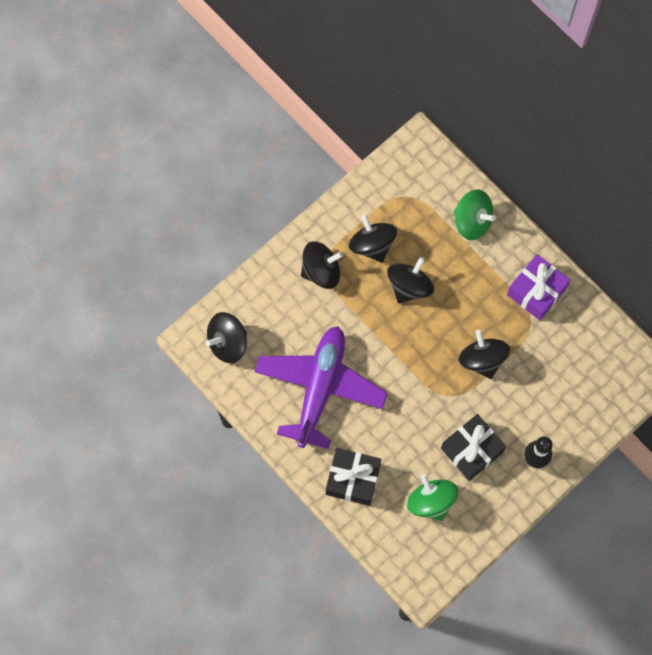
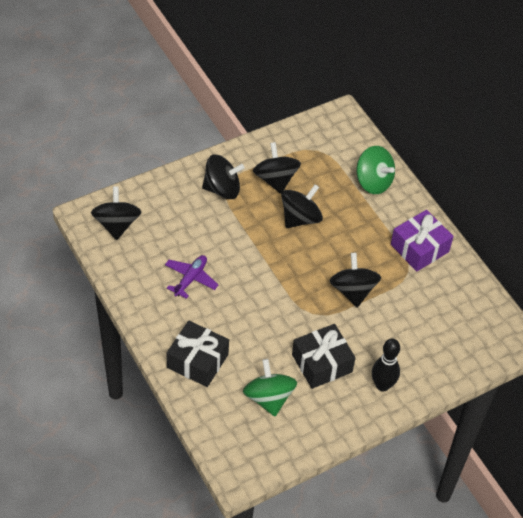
camera: 10 degrees right, 20 degrees down
(228, 343) = (117, 224): black spinning top -> black spinning top turned 105 degrees clockwise
(320, 388) = (190, 279): purple plane -> purple plane, size x0.45

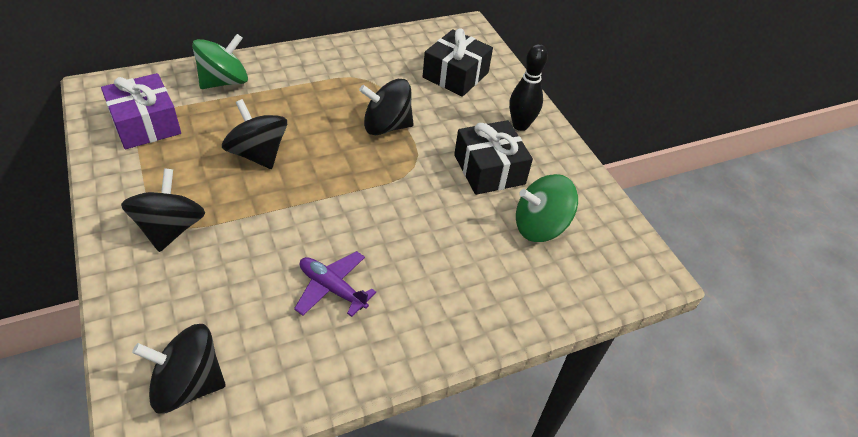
camera: 85 degrees left, 5 degrees down
(197, 361) = (480, 297): black gift -> black gift (455, 75)
(275, 179) = (179, 168): black spinning top -> none
(419, 248) = (336, 65): purple gift -> purple gift (146, 124)

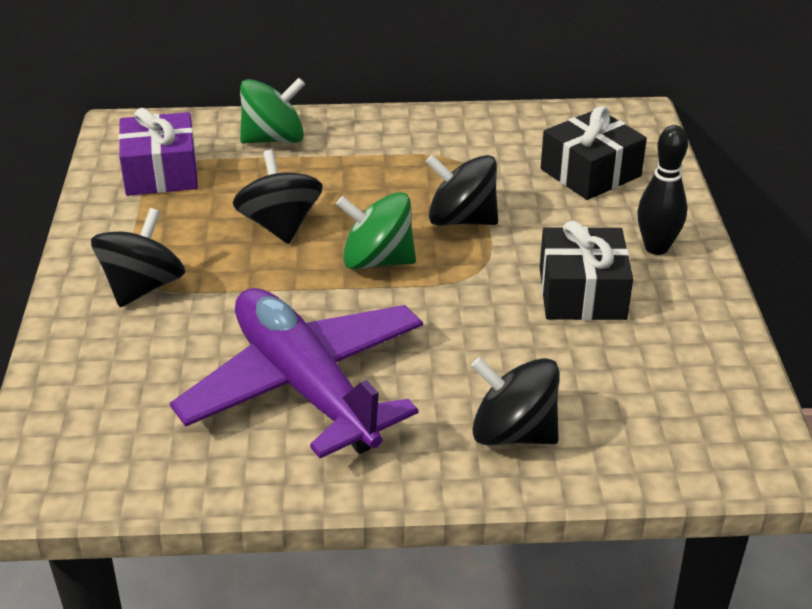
camera: 25 degrees right, 10 degrees down
(188, 384) = (95, 446): black spinning top -> black spinning top (513, 433)
(332, 288) = (305, 387): purple plane -> purple plane, size x2.23
(540, 226) = (621, 373): green spinning top -> green spinning top (377, 260)

